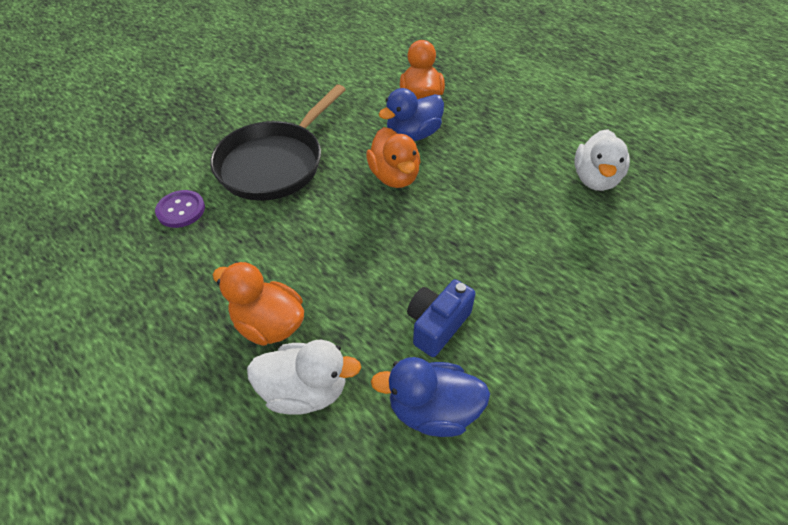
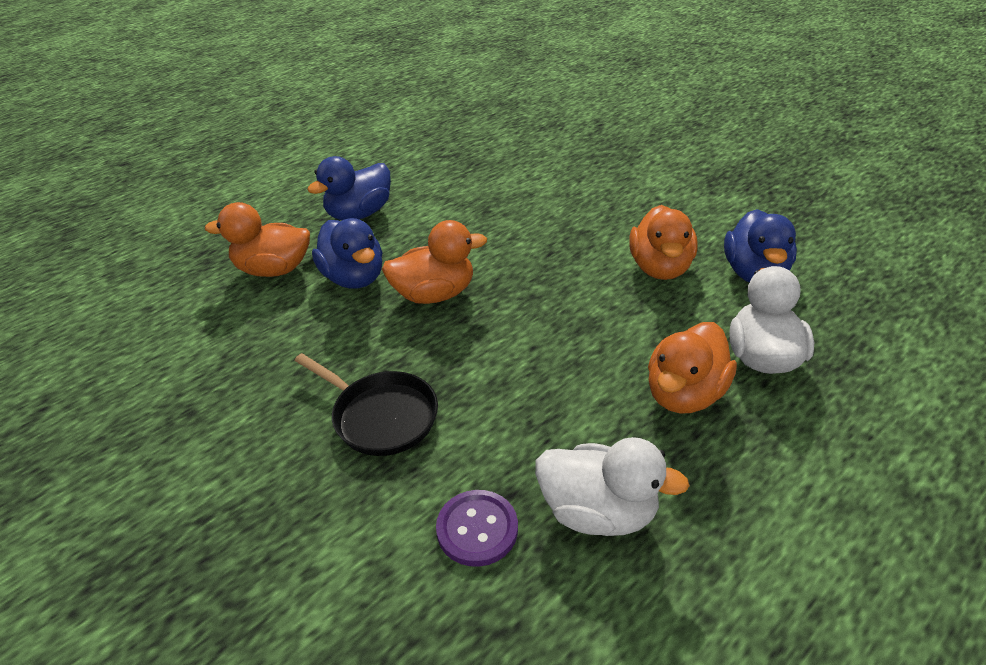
camera: 85 degrees left, 10 degrees down
(275, 163) = (380, 416): black pan -> black pan, size x0.60
(437, 325) = (660, 268): blue camera -> orange duck
(497, 127) = (359, 214): none -> blue duck
(595, 179) = (462, 164): white duck -> white duck (598, 512)

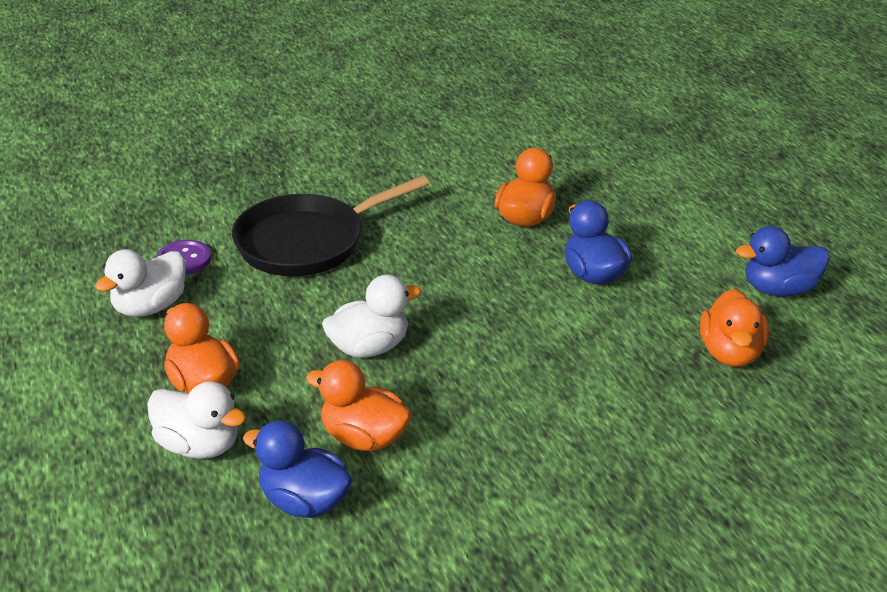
camera: 110 degrees right, 5 degrees down
(354, 278) = (483, 255): blue duck -> blue duck (779, 289)
(380, 416) = (308, 242): black pan -> black pan, size x1.65
(434, 294) = (427, 292): orange duck -> orange duck (730, 353)
(544, 302) = (369, 347): none -> white duck

